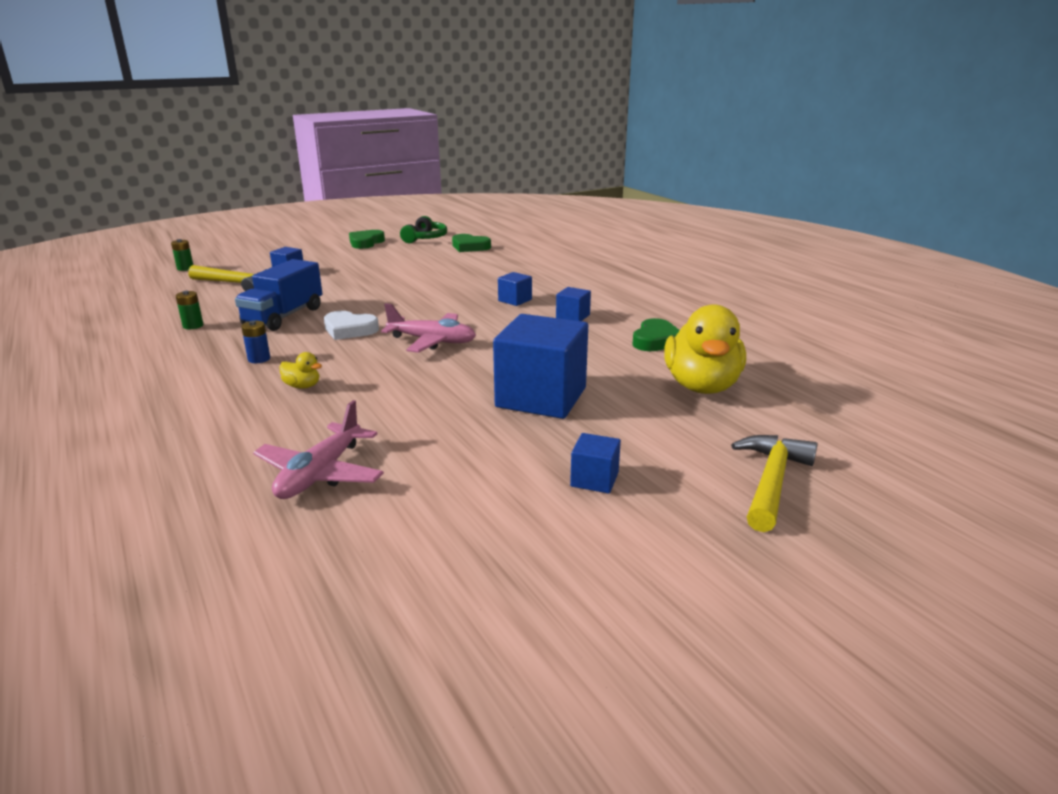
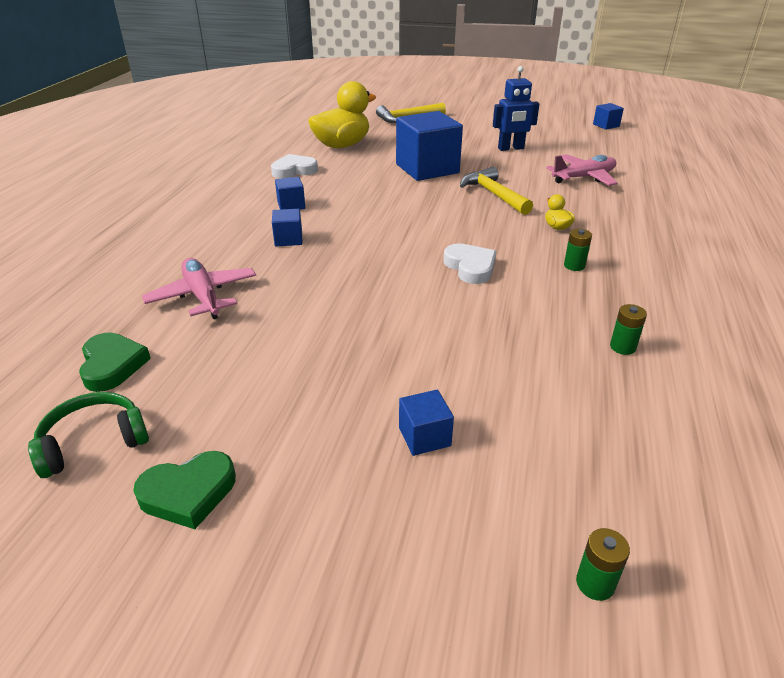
camera: 135 degrees left, 10 degrees up
(236, 283) = (525, 439): yellow hammer -> yellow hammer (493, 194)
(259, 359) = (574, 266): blue battery -> green battery
(284, 316) = (514, 316): blue truck -> none
(432, 341) = (424, 227): pink plane -> pink plane (203, 296)
(496, 488) = (511, 148): none -> blue robot
(594, 479) = (467, 138): blue cube -> blue cube (606, 125)
(656, 340) = (294, 170): green heart -> white heart

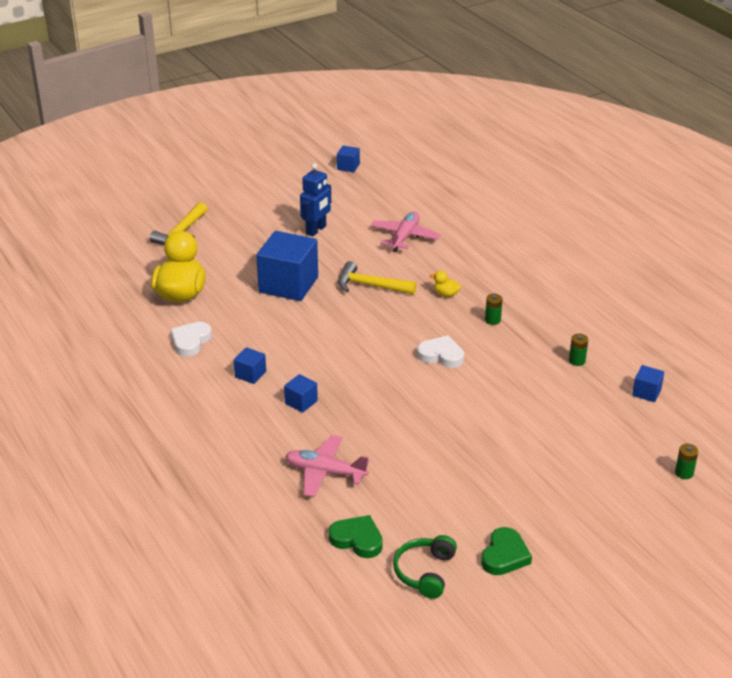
camera: 45 degrees left, 0 degrees up
(424, 437) = (557, 464): blue cube -> blue cube (646, 392)

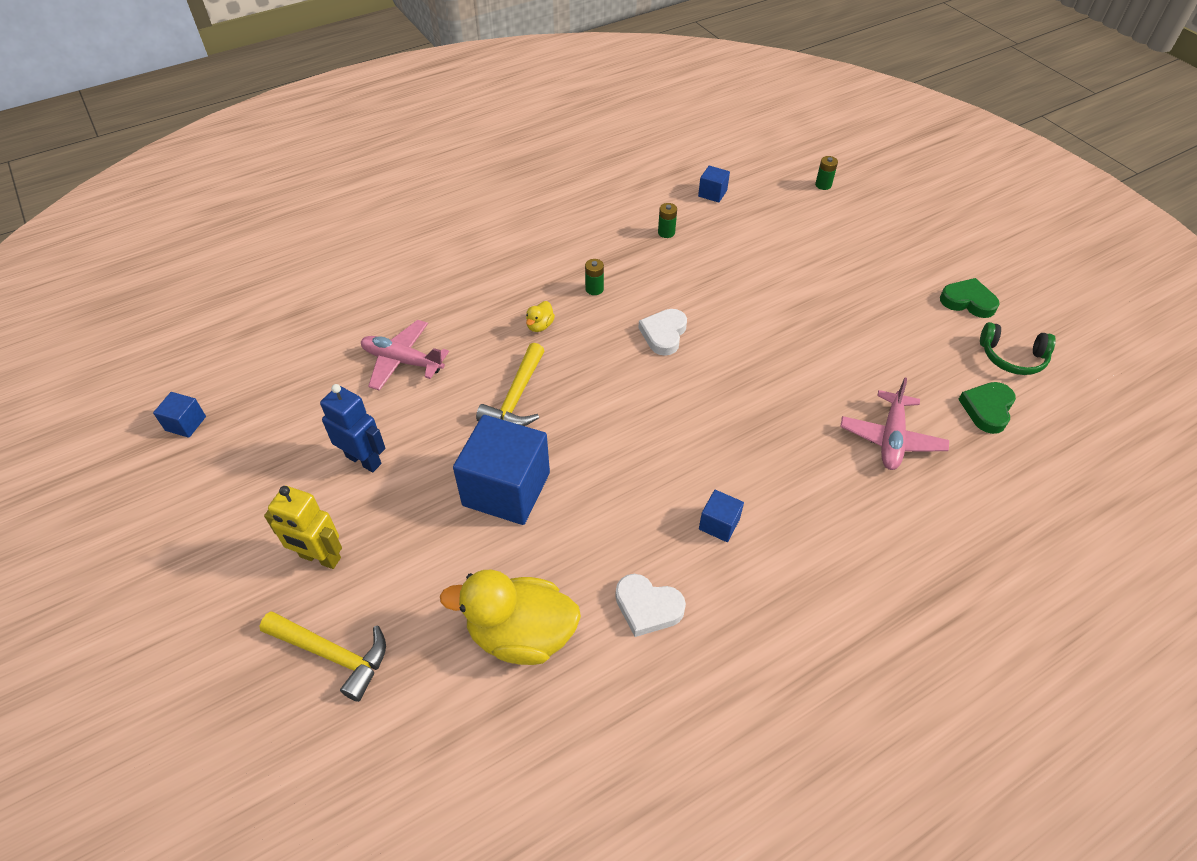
camera: 90 degrees left, 15 degrees up
(244, 222) = (320, 558): none -> yellow robot
(301, 402) = (769, 465): blue cube -> none

